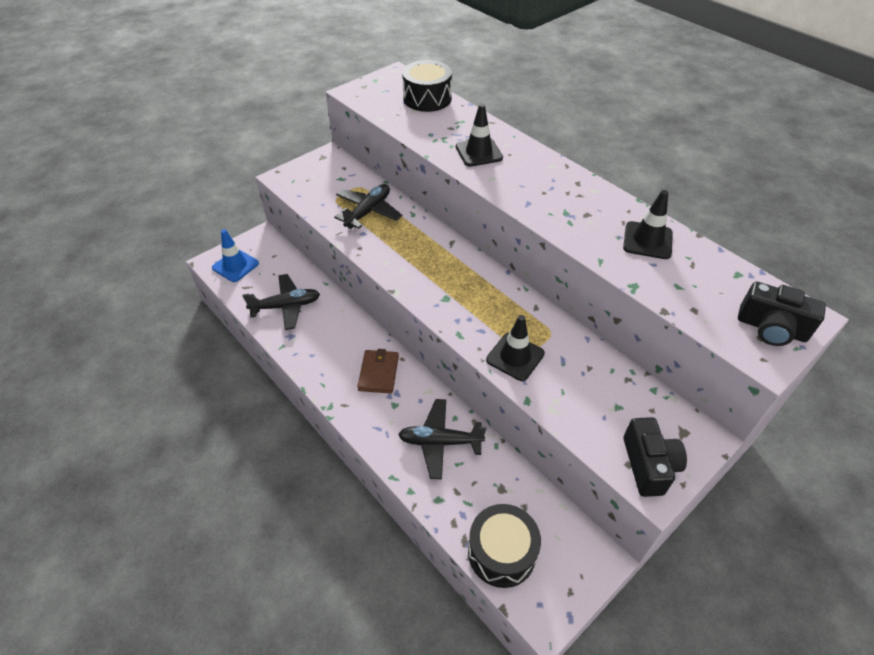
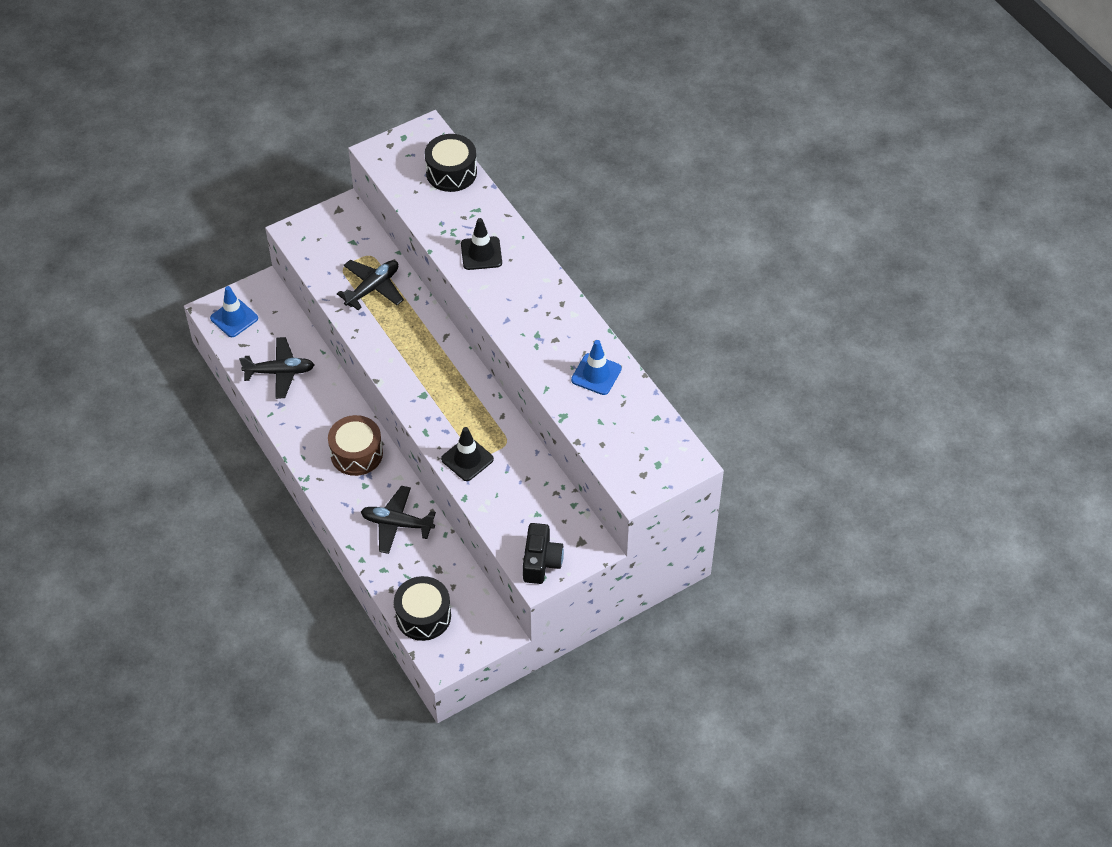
camera: 10 degrees right, 5 degrees up
(378, 373) = (356, 454): brown wallet -> brown drum
(647, 240) = (596, 374): black traffic cone -> blue traffic cone
(771, 328) = (654, 468): black camera -> none

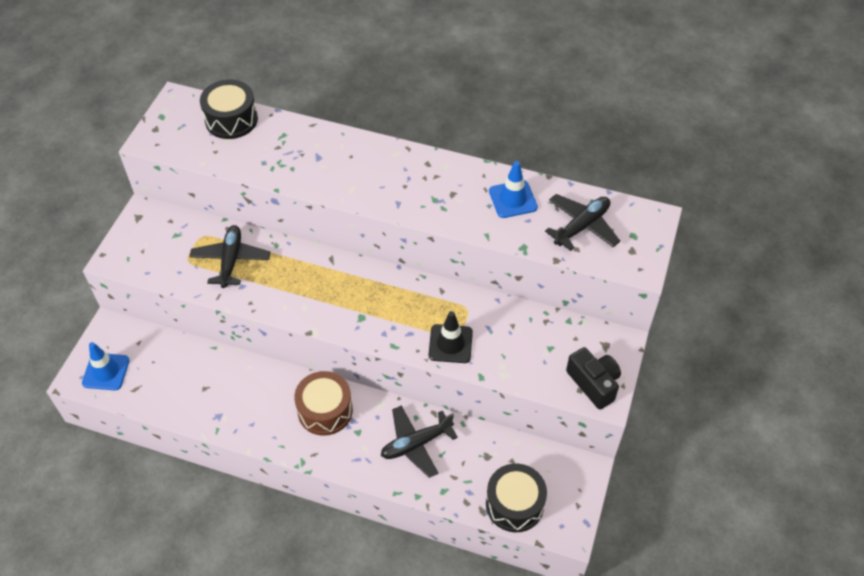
camera: 40 degrees left, 0 degrees up
(280, 372) = (192, 389): black plane -> black plane (581, 226)
(481, 253) = (322, 166): black traffic cone -> none

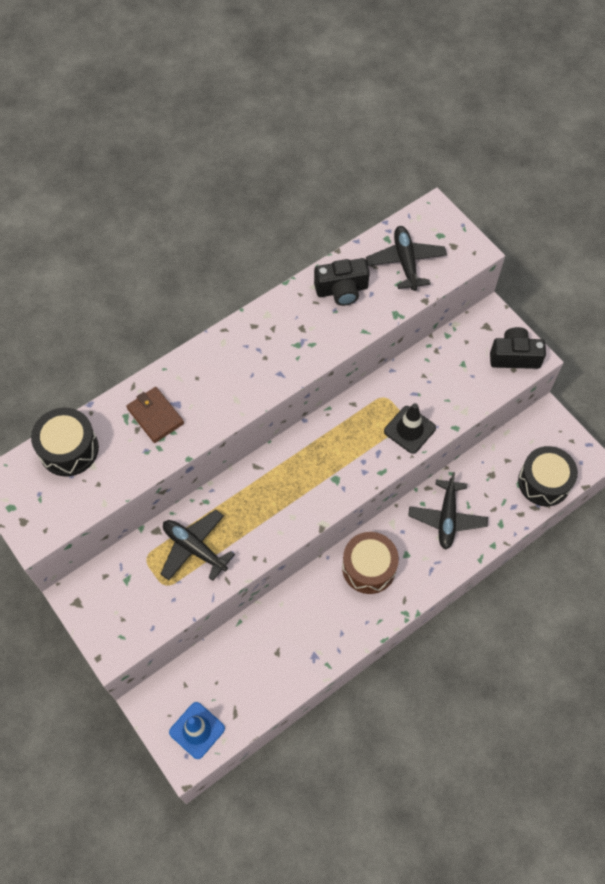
camera: 55 degrees left, 10 degrees up
(297, 151) = (155, 416): none -> brown wallet
(513, 199) = (342, 290): blue traffic cone -> black camera

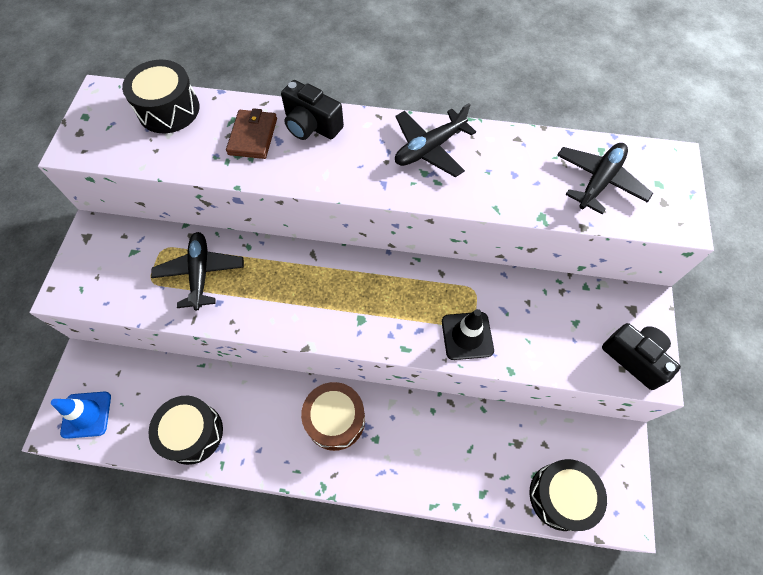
camera: 45 degrees right, 0 degrees up
(285, 667) = (192, 433): none -> black drum
(342, 290) = (512, 160): black camera -> black camera (311, 125)
(447, 518) = (440, 442): black plane -> black plane (429, 148)

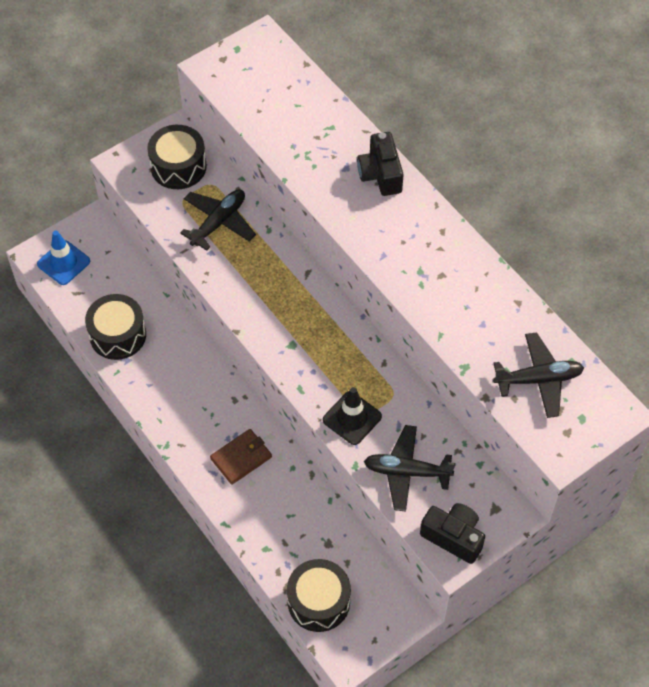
camera: 45 degrees right, 5 degrees down
(169, 109) = (296, 86): black drum -> black drum (178, 166)
(253, 136) = (332, 151): brown wallet -> brown wallet (241, 458)
(335, 420) = (218, 411): brown drum -> none
(429, 148) = (444, 257): black plane -> black plane (407, 472)
(634, 358) = (453, 537): black camera -> black camera turned 60 degrees counterclockwise

